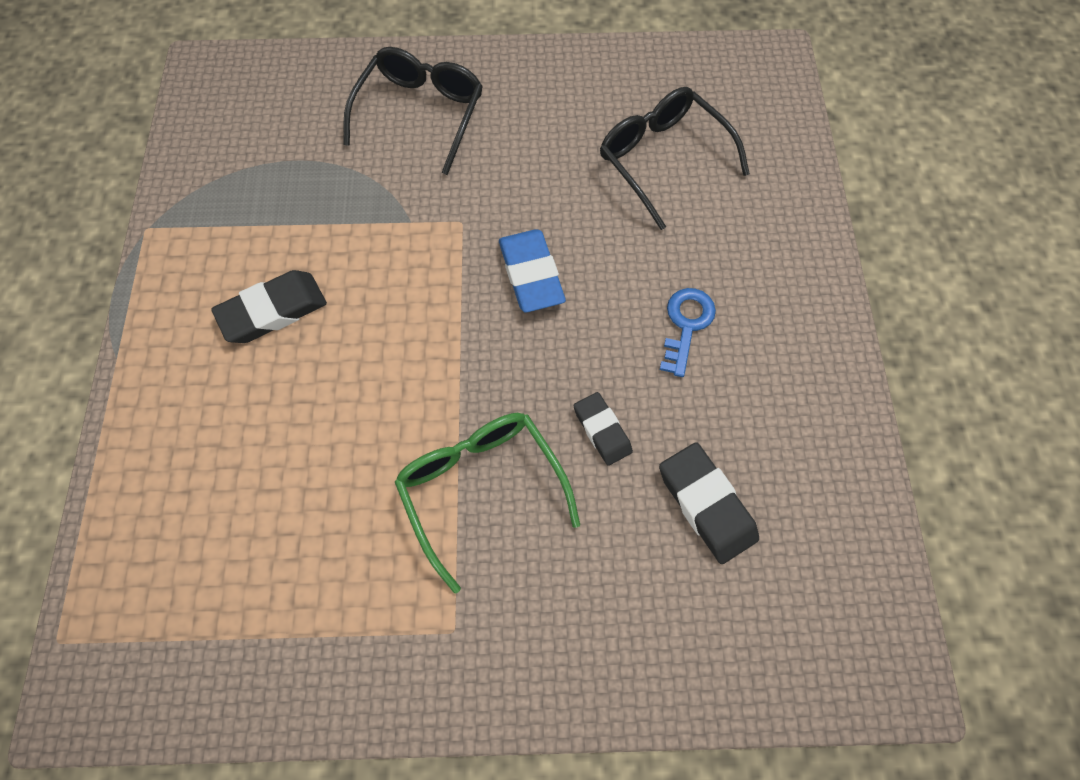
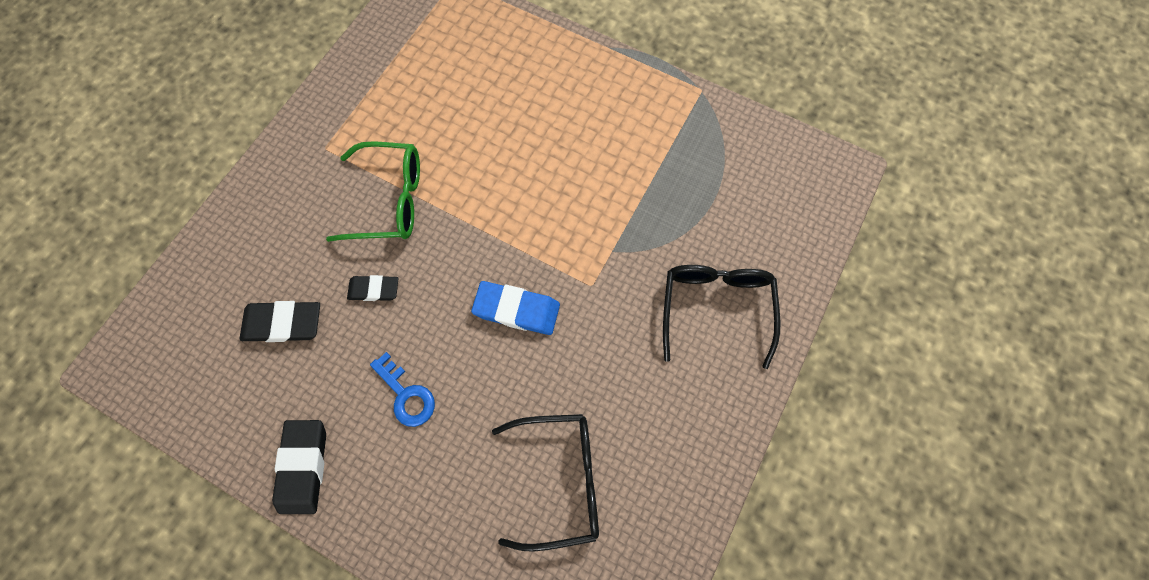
camera: 120 degrees right, 5 degrees up
(273, 311) = (590, 138): black eraser -> black eraser (304, 466)
(421, 113) = (715, 307): black glasses -> black glasses turned 135 degrees counterclockwise

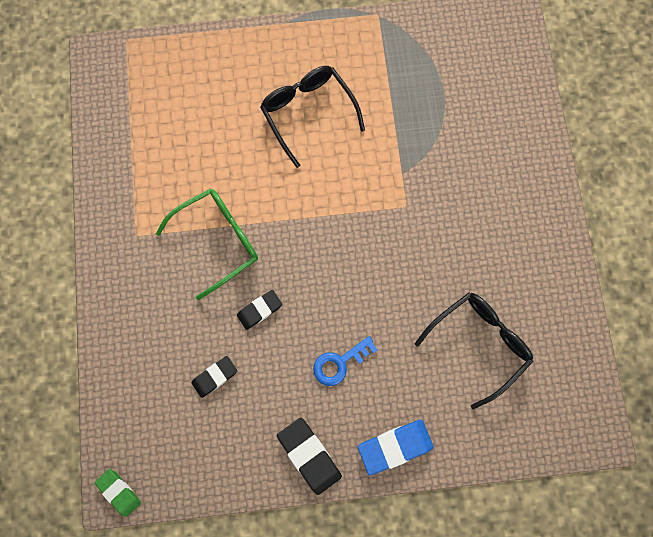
camera: 35 degrees left, 5 degrees up
(114, 369) = (119, 492): none -> green eraser
(283, 323) = (215, 377): black eraser -> black eraser, size x0.64
(406, 395) = (339, 363): blue key -> blue key turned 135 degrees clockwise
(517, 309) = (369, 256): blue eraser -> blue eraser (395, 446)
(715, 307) = (496, 166): black glasses -> black glasses (307, 113)

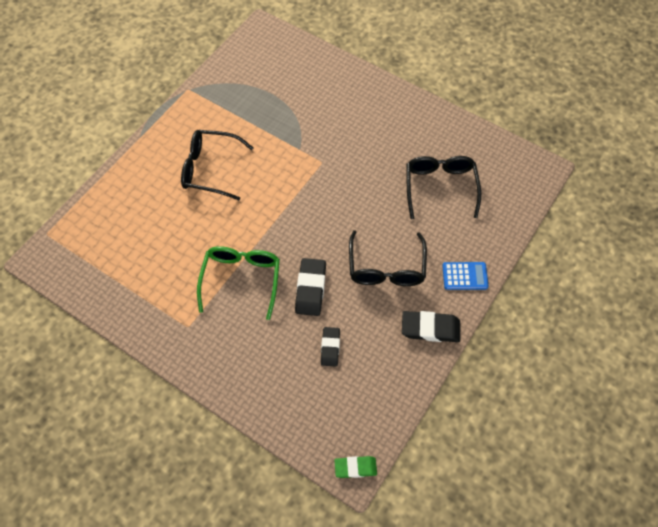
camera: 50 degrees left, 15 degrees down
(259, 310) = (310, 289): black eraser -> black eraser, size x1.55
(339, 363) = (386, 268): blue key -> black glasses
(395, 446) = (465, 276): blue eraser -> blue calculator

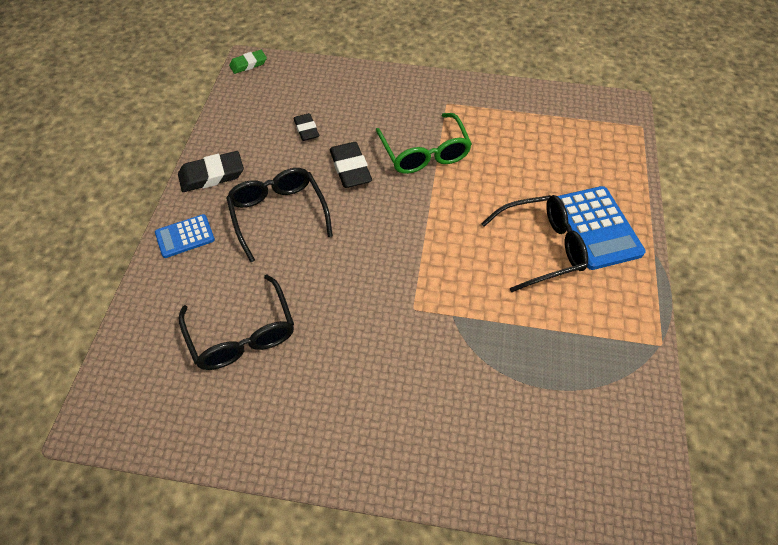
camera: 155 degrees right, 5 degrees down
(161, 168) = (596, 228): none -> blue calculator

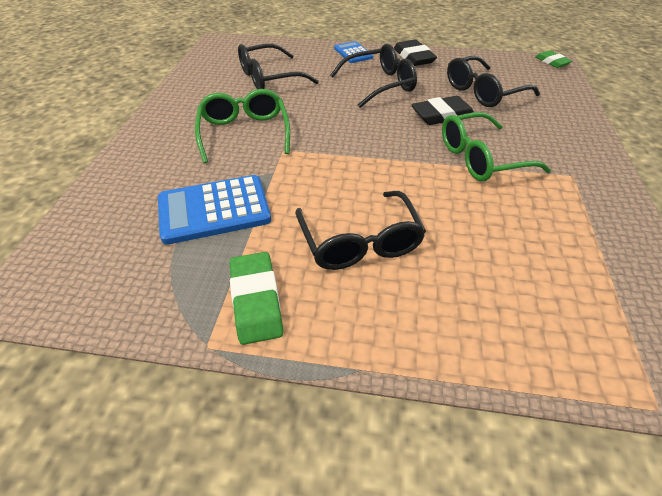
camera: 90 degrees right, 10 degrees down
(306, 129) = (483, 92): black eraser -> black glasses
(378, 351) = (244, 132): none -> green glasses
(596, 228) = (398, 301): blue calculator -> blue calculator (214, 210)
(614, 317) = (256, 300): none -> green eraser

